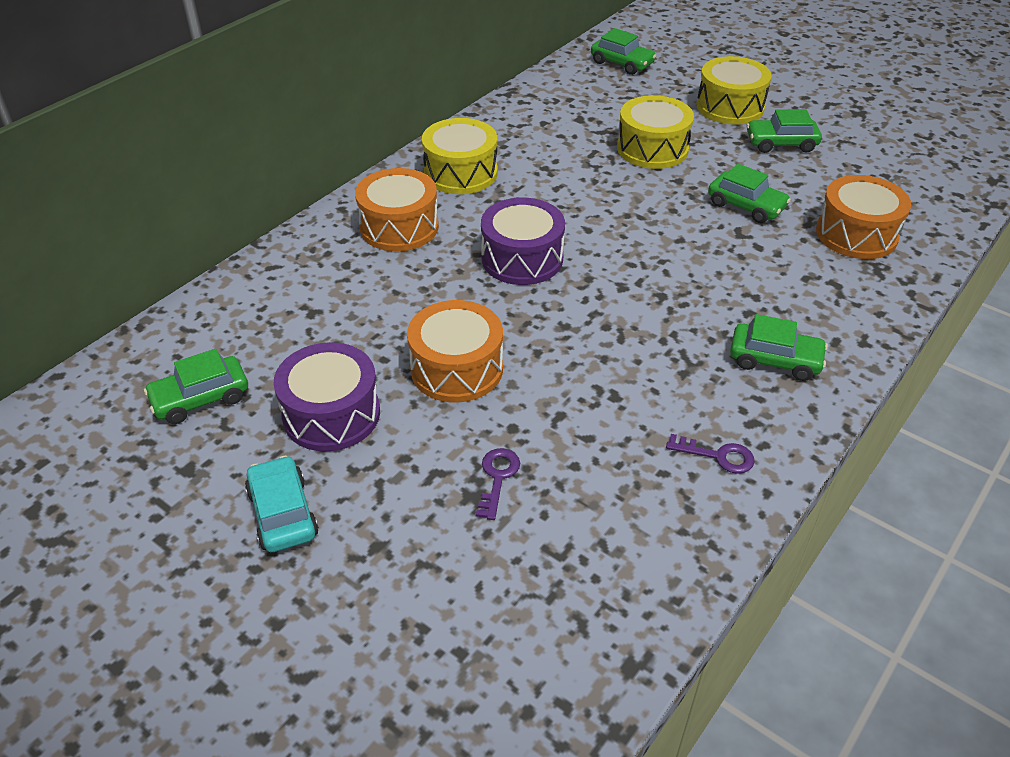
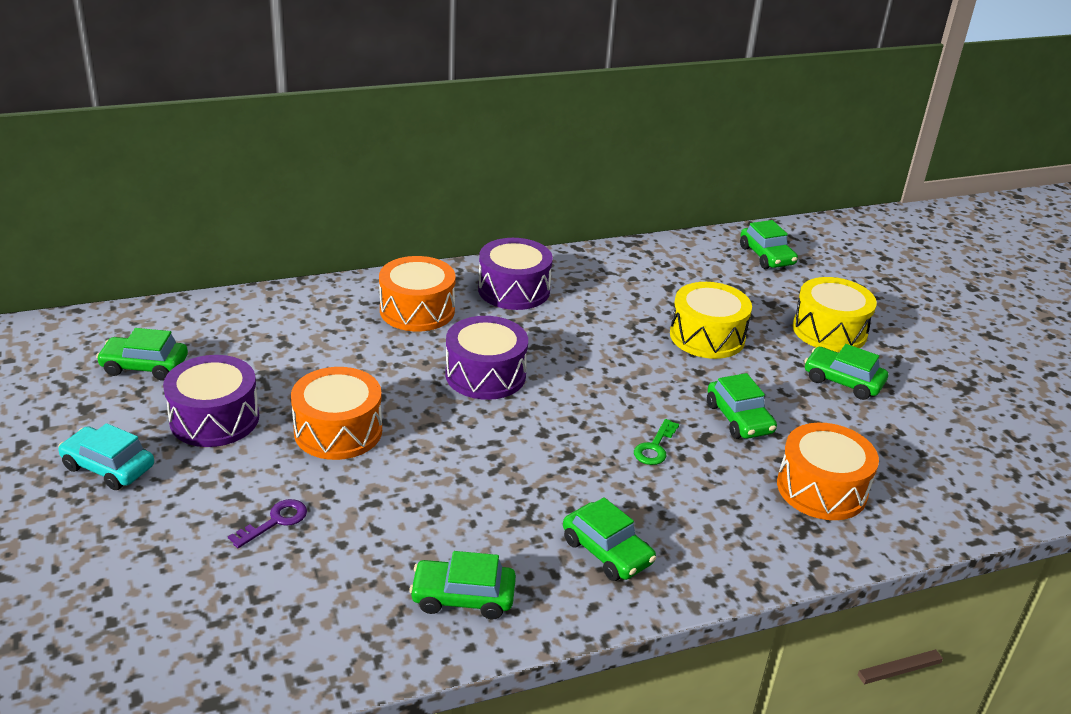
camera: 30 degrees right, 10 degrees down
(282, 513) = (108, 467): turquoise car -> turquoise car turned 75 degrees counterclockwise
(460, 173) = (514, 290): yellow drum -> purple drum
(715, 257) = (655, 447): none -> green key
(717, 456) = (463, 597): purple key -> green car

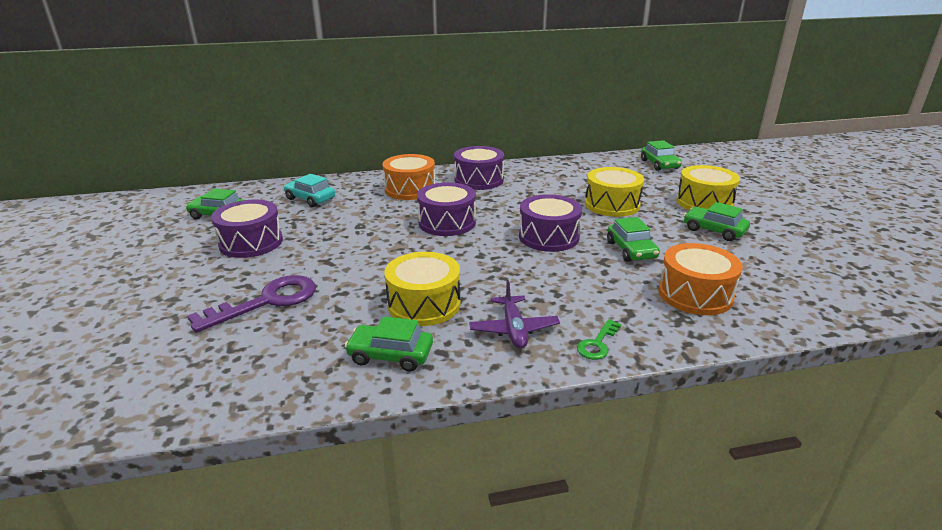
camera: 10 degrees right, 5 degrees down
(108, 467) = (166, 267): turquoise car -> turquoise car (310, 199)
(275, 521) = (266, 301): purple key -> purple key, size x1.97
(338, 431) = (333, 251): orange drum -> none
(486, 517) = (424, 304): none -> yellow drum
(607, 552) = (513, 329): green car -> purple plane
(629, 398) = (548, 237): none -> purple drum
(655, 447) = (563, 265): green key -> green key (597, 344)

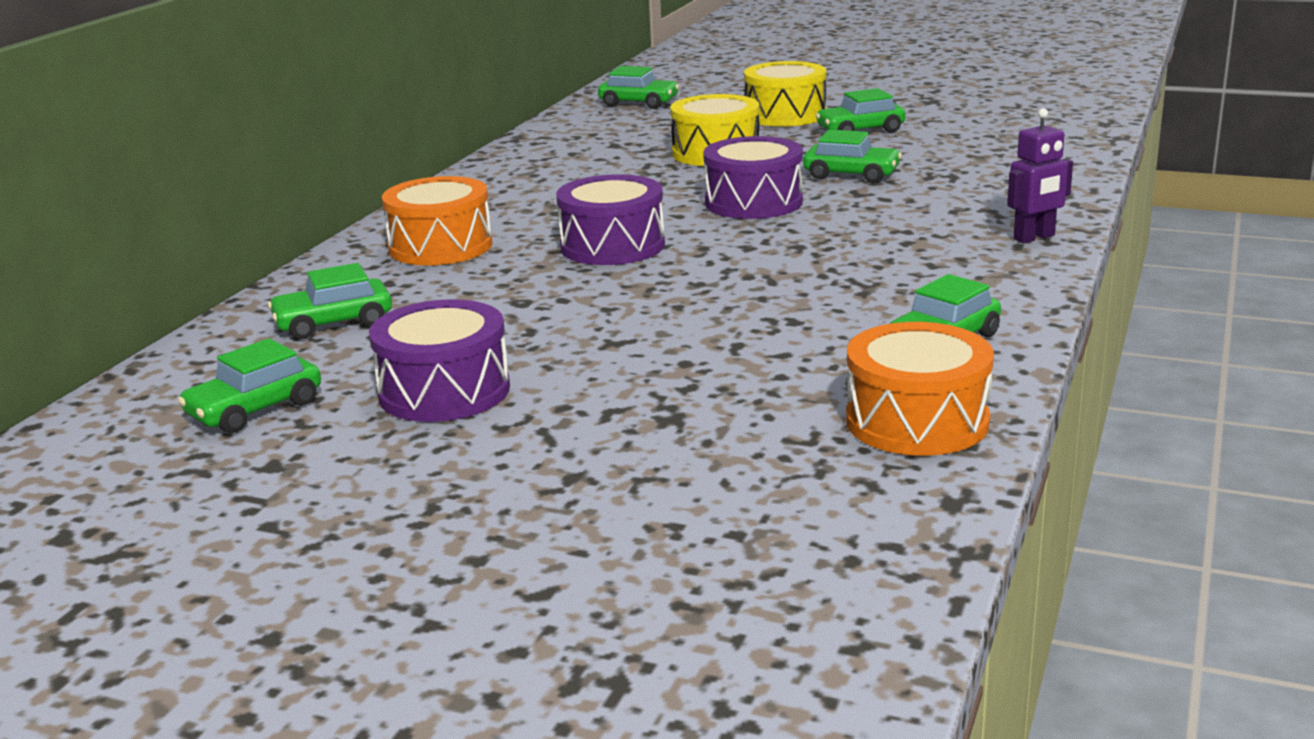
camera: 55 degrees left, 5 degrees down
(266, 301) = (692, 400): purple key -> none
(310, 199) = (333, 322): turquoise car -> green car
(424, 304) = (839, 301): yellow drum -> none
(479, 180) = (493, 199): purple drum -> none
(513, 329) = (960, 267): purple plane -> none
(597, 344) = (1034, 237): green key -> purple robot
(695, 294) = (987, 175): orange drum -> orange drum (917, 421)

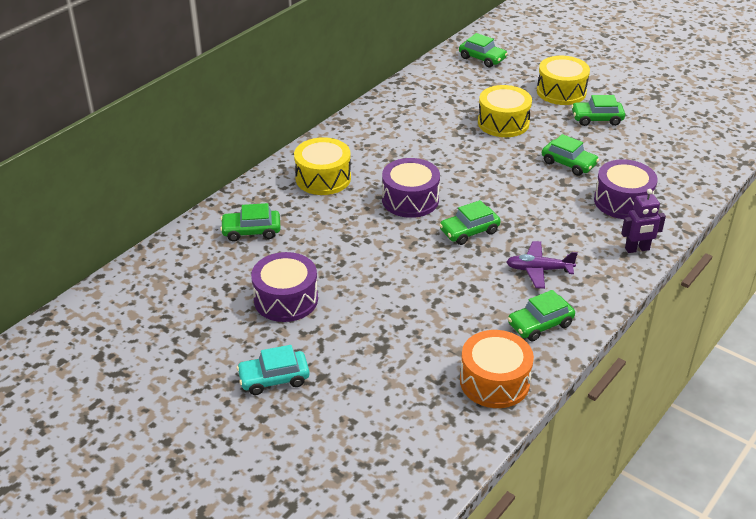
camera: 15 degrees right, 15 degrees up
(255, 409) = (198, 290): green car -> green car (469, 231)
(440, 246) = (323, 178): orange drum -> yellow drum
(473, 497) = (274, 378): none -> turquoise car
(753, 202) = (502, 177): purple drum -> purple drum (622, 201)
(891, 283) = (539, 270): none -> purple plane

